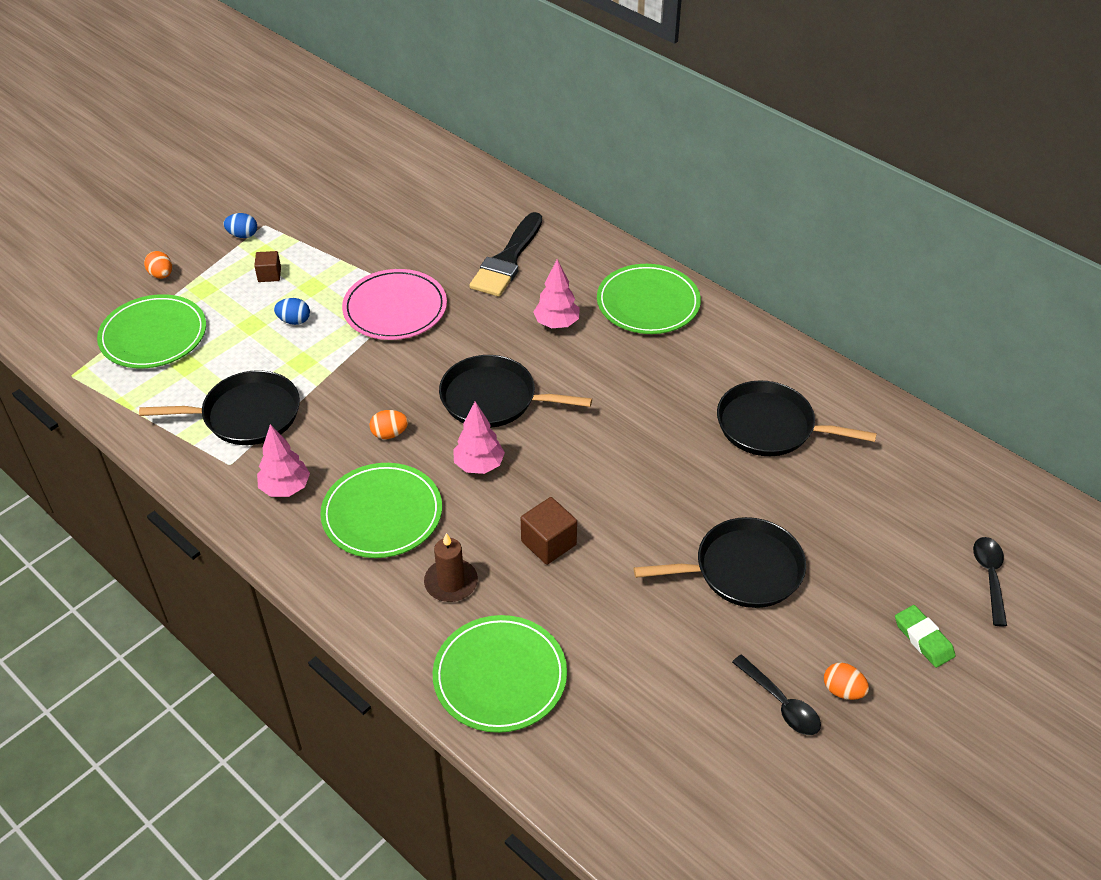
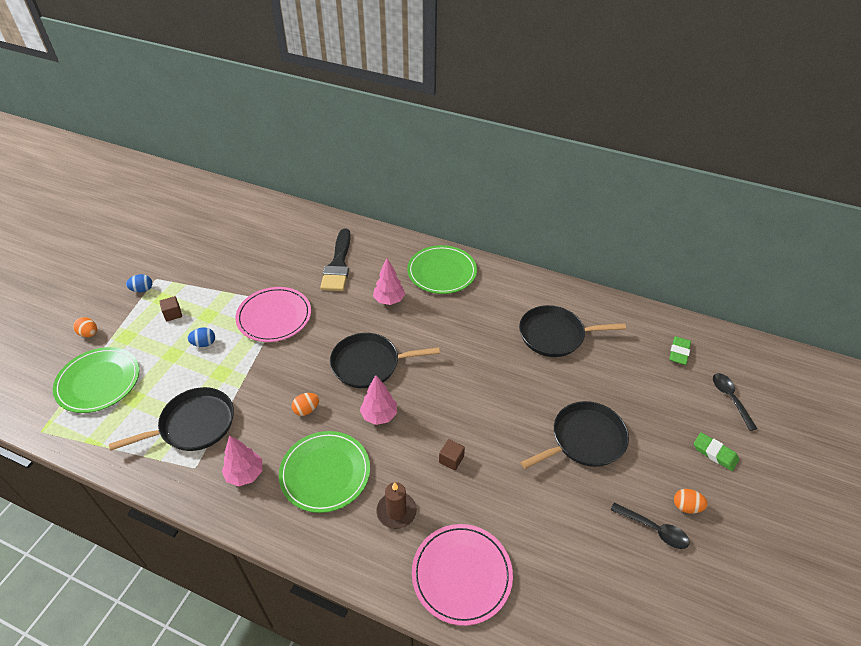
camera: 20 degrees left, 0 degrees up
(500, 676) = (461, 574): green plate -> pink plate
(548, 543) = (451, 459): brown cube -> brown cube, size x0.65
(946, 496) = (679, 352): none -> green eraser

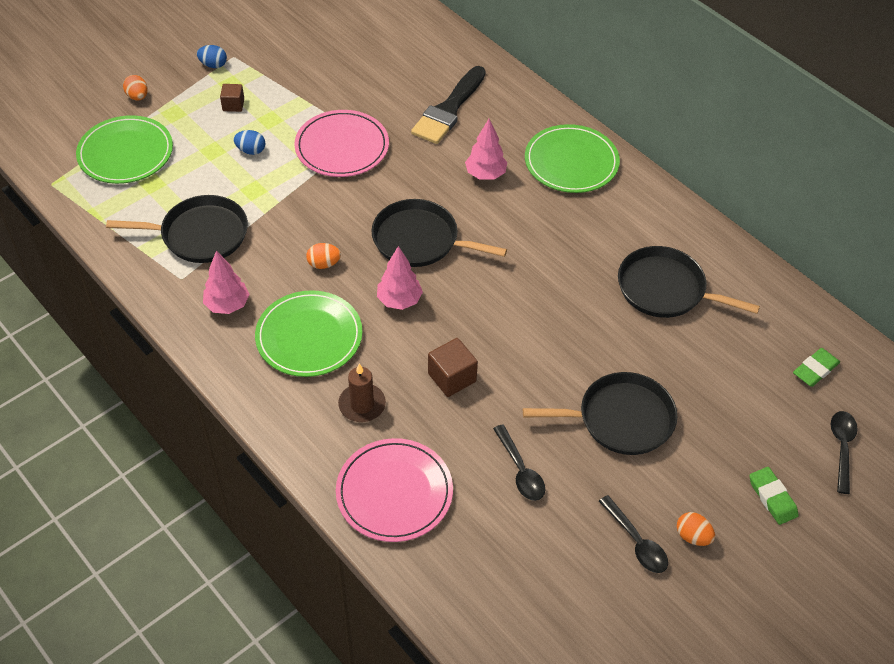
camera: 25 degrees right, 5 degrees up
(451, 459) = (452, 377): brown cube -> brown cube, size x1.53
(542, 511) = (520, 470): none -> black spoon

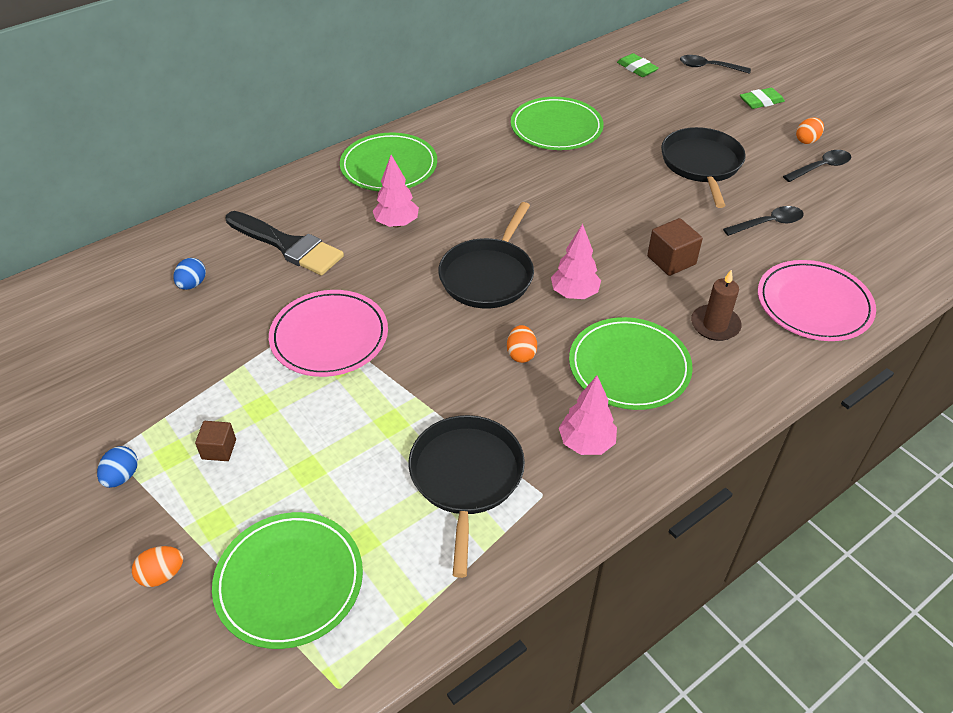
camera: 85 degrees left, 5 degrees down
(251, 150) = (316, 427): blue egg -> blue egg (192, 284)
(665, 289) = (556, 127): black pan -> green plate

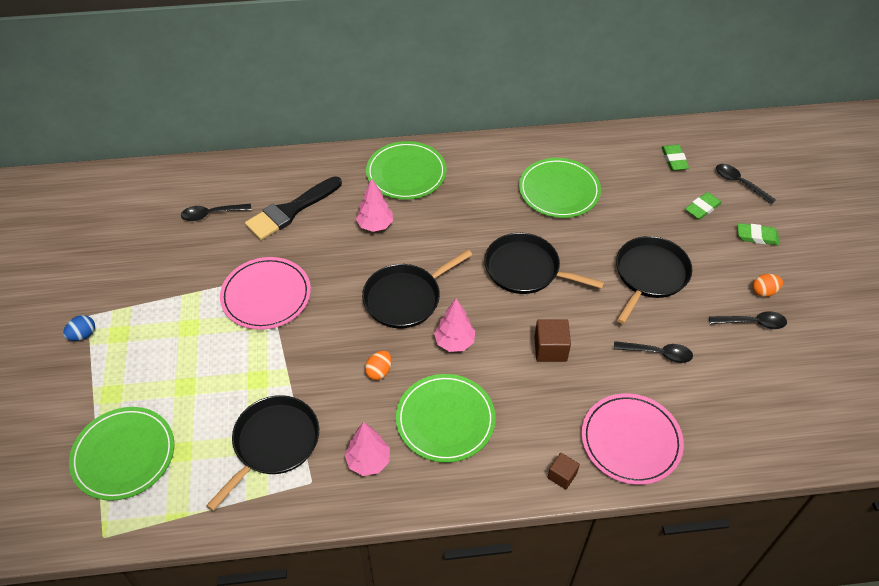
camera: 30 degrees right, 5 degrees up
(162, 575) = (62, 411): orange egg -> none
(192, 284) = (211, 214): blue egg -> black spoon
(219, 449) = (146, 344): brown cube -> brown cube (562, 476)
(288, 245) = (290, 211): black brush -> black brush turned 75 degrees clockwise
(586, 203) = (526, 269): none -> black pan
(696, 96) = (702, 208): none -> green eraser
(715, 325) = (537, 419): brown candle -> none

